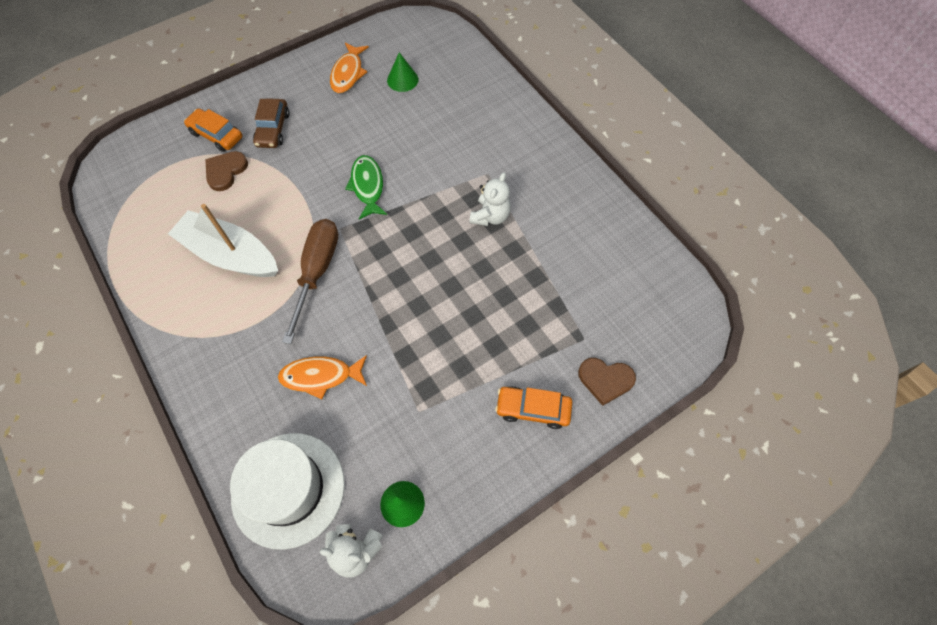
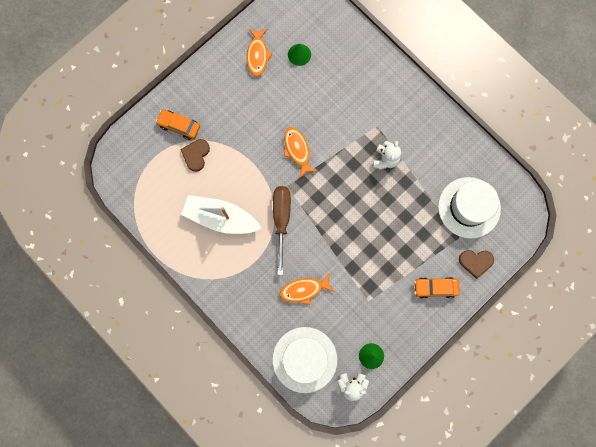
camera: 10 degrees left, 15 degrees up
(273, 129) = (217, 114): brown car -> none
(367, 186) = (297, 150): green fish -> orange fish
(605, 298) = (469, 207): none -> white hat

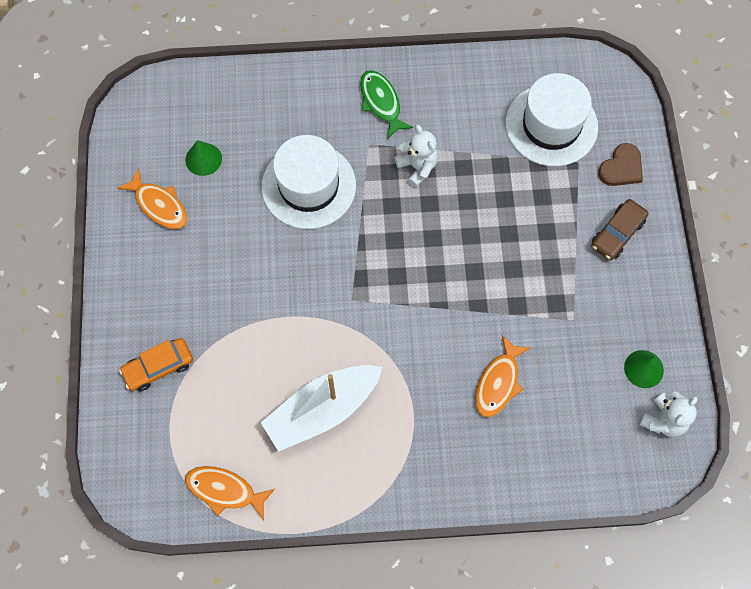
camera: 50 degrees left, 10 degrees down
(196, 155) = (214, 376): brown heart -> none
(281, 220) = (388, 339): brown screwdriver -> none
(297, 150) = (318, 253): orange fish -> orange fish (225, 490)
(304, 359) = (587, 451): white hat -> white hat (308, 186)
(406, 112) = (381, 102): none -> green fish
(435, 288) = (617, 233): orange car -> brown car

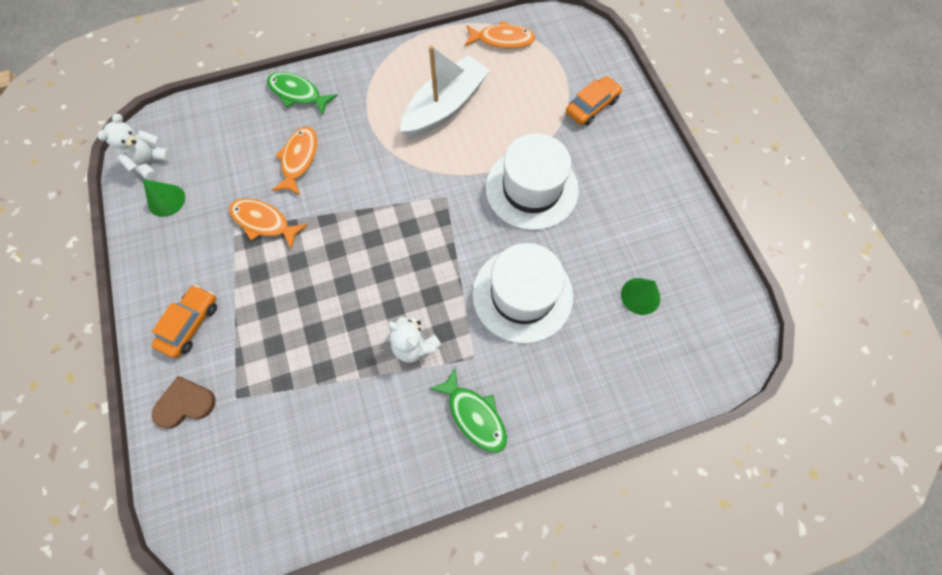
camera: 165 degrees right, 0 degrees up
(159, 205) = (660, 238): orange fish -> orange fish (264, 222)
(490, 473) = (298, 94): none -> green fish
(551, 125) = (270, 438): white hat -> white hat (531, 188)
(617, 233) = (190, 324): brown car -> orange car
(621, 168) = (185, 403): brown heart -> brown heart turned 45 degrees clockwise

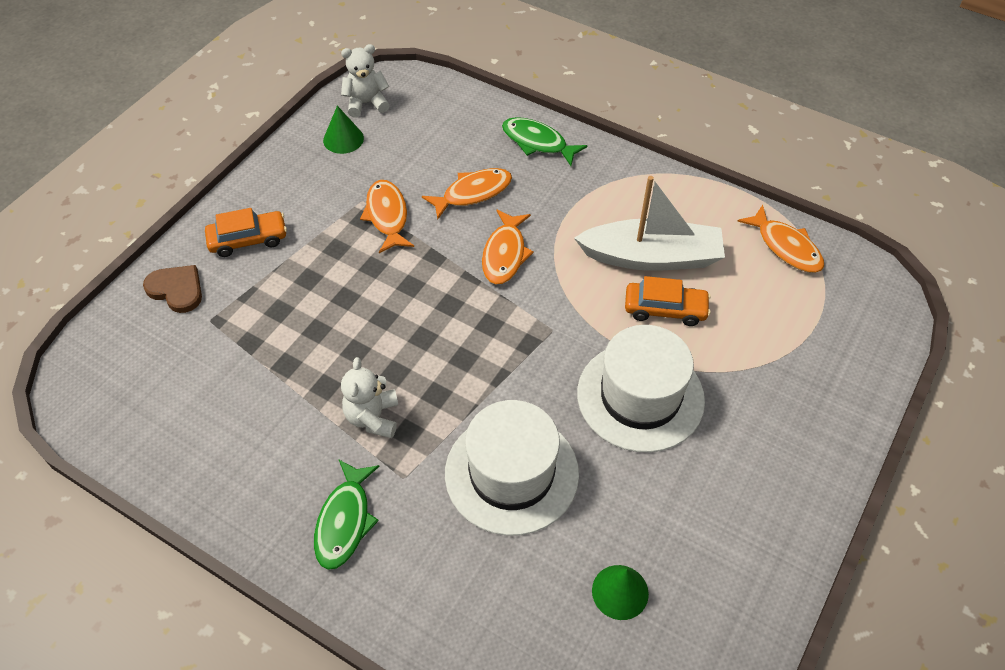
camera: 50 degrees right, 15 degrees down
(298, 94) = (537, 142): green fish -> green fish turned 45 degrees counterclockwise
(365, 179) = (505, 254): none -> orange fish
(592, 106) = (802, 382): orange car -> orange car (665, 309)

